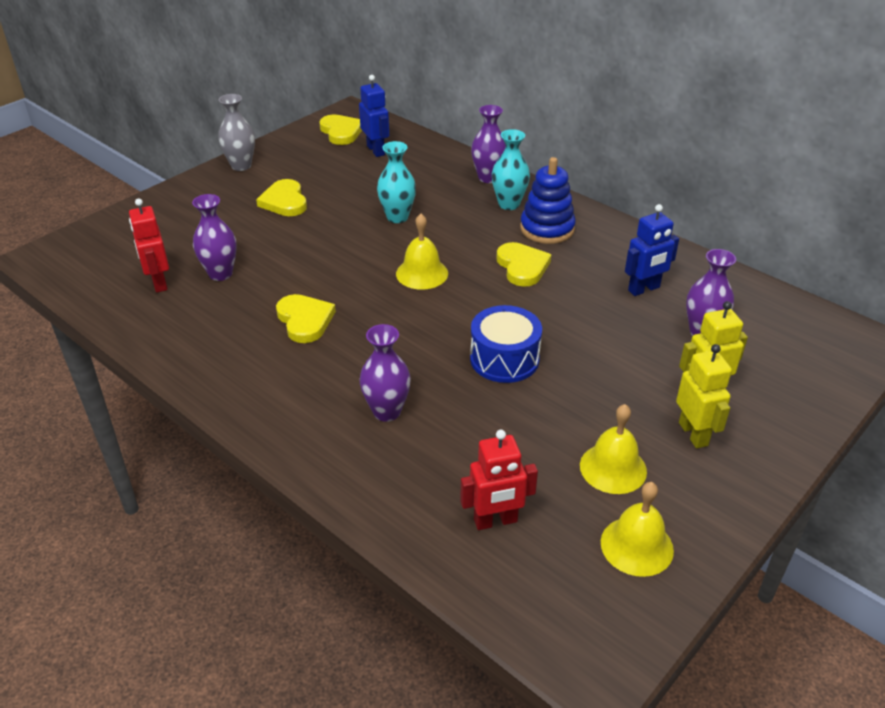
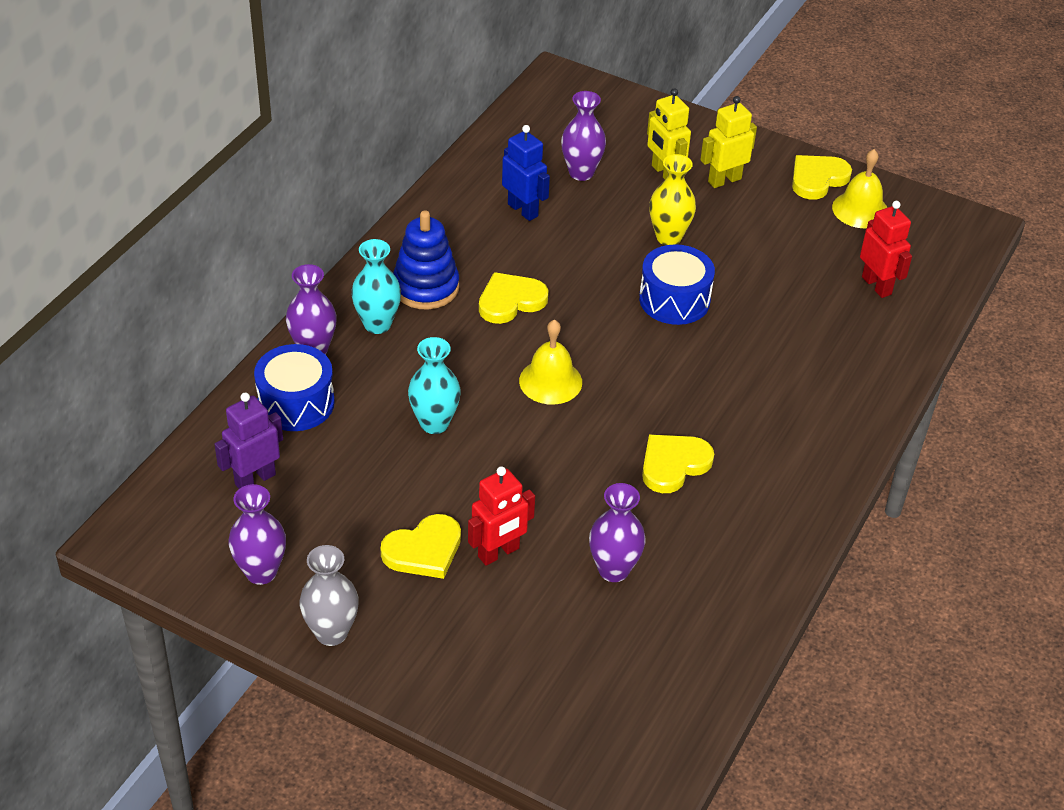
camera: 105 degrees left, 5 degrees up
(159, 283) = (654, 628): red robot -> red robot (499, 553)
(341, 132) = (199, 533): yellow heart -> yellow heart (817, 179)
(376, 150) = (255, 479): blue robot -> purple robot
(386, 411) = (784, 371): purple vase -> purple vase (261, 572)
(438, 168) = (296, 403): none -> blue drum
(597, 372) = (668, 237): none -> yellow vase
(613, 468) = (786, 224): yellow bell -> none

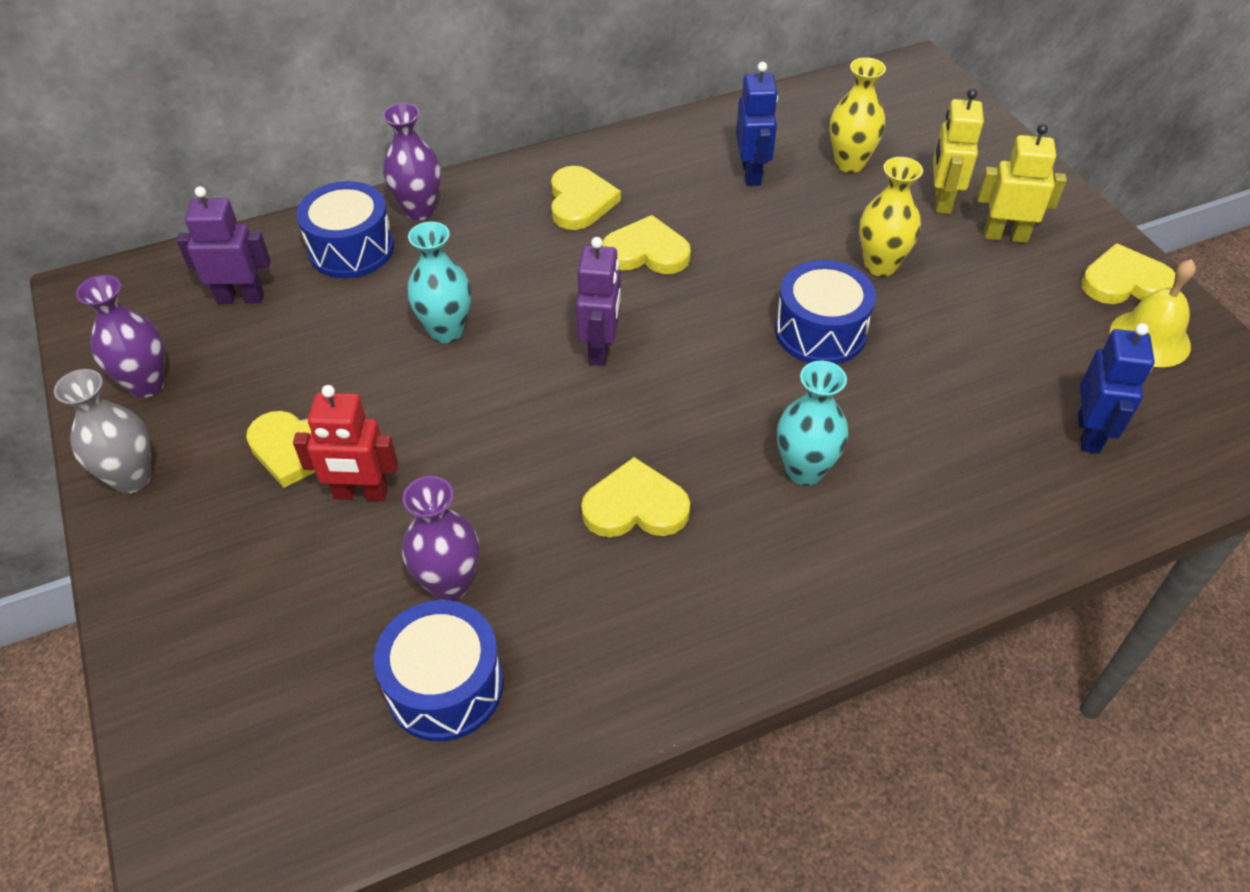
camera: 40 degrees right, 5 degrees up
(377, 324) = (499, 214): turquoise vase -> turquoise vase (804, 470)
(426, 287) = (580, 202): blue stacking toy -> yellow heart
(550, 381) = (601, 349): yellow bell -> purple robot
(581, 173) = (849, 163): purple vase -> yellow vase
(673, 623) = (445, 686): none -> blue drum
(877, 285) = (1089, 434): red robot -> blue robot

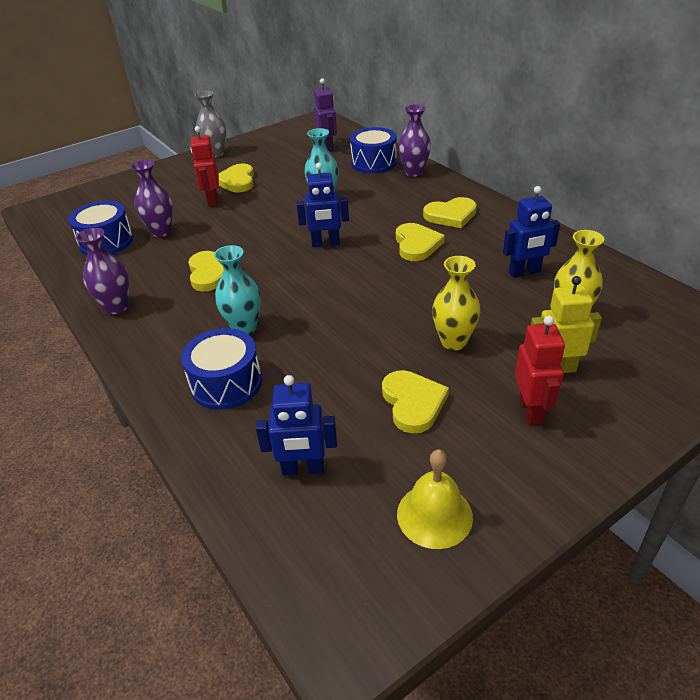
camera: 80 degrees right, 10 degrees down
(147, 384) = (268, 143): purple vase -> purple vase (116, 307)
(601, 349) = (325, 243): purple robot -> blue robot
(820, 331) = (370, 321): blue drum -> blue drum (226, 383)
(1005, 235) = (531, 410): yellow robot -> red robot
(1125, 282) = (509, 497): yellow heart -> yellow heart (413, 403)

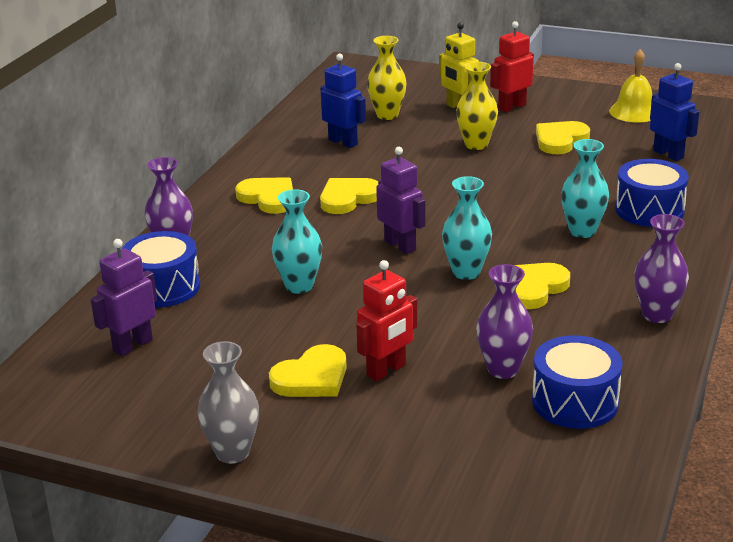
camera: 125 degrees left, 10 degrees down
(262, 256) = (466, 272): none -> turquoise vase
(325, 243) = (400, 245): blue robot -> purple robot

